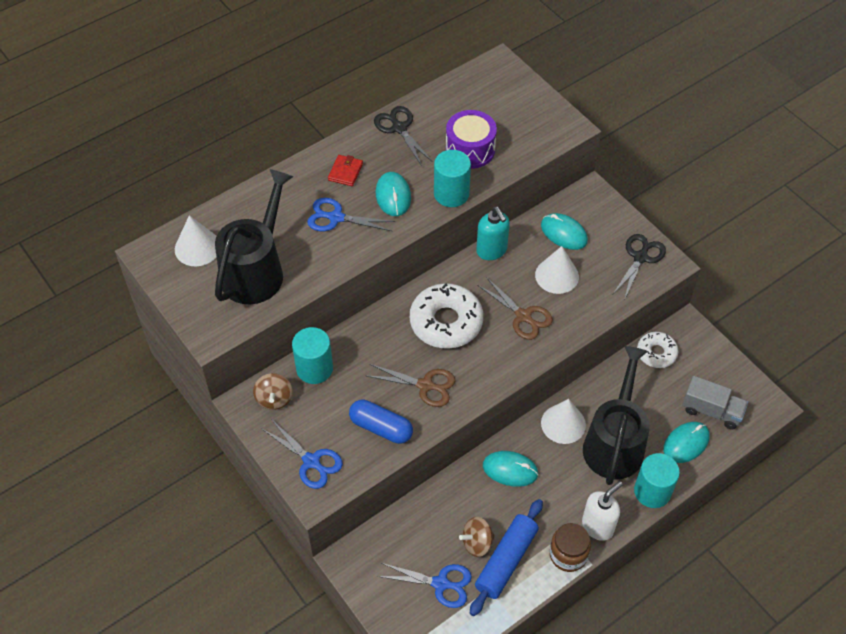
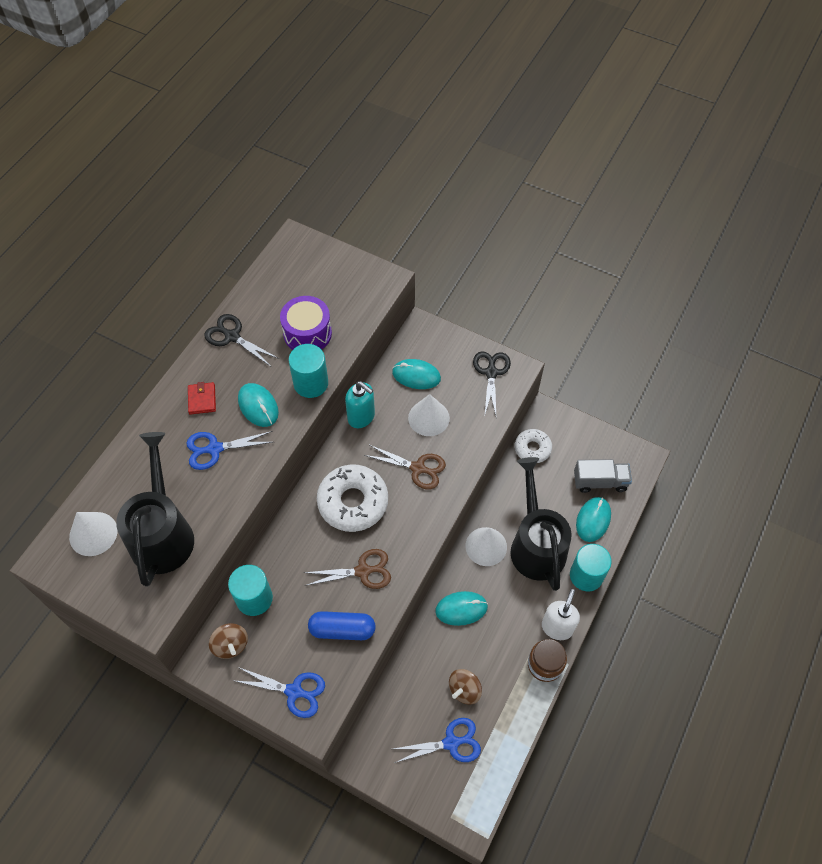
camera: 25 degrees left, 5 degrees up
(506, 561) = (496, 695): blue rolling pin -> none

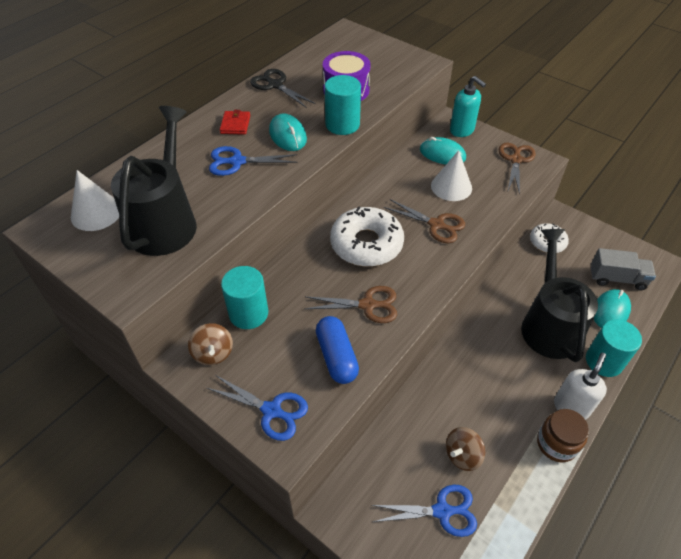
camera: 10 degrees right, 10 degrees down
(342, 629) = (336, 356): blue capsule -> blue capsule turned 60 degrees clockwise
(361, 417) = (385, 178): turquoise soap dispenser -> turquoise soap dispenser (462, 130)
(461, 609) = (465, 373): turquoise mouse -> none
(486, 546) = (495, 318): white cone -> none
(491, 373) = (516, 160): black scissors -> brown scissors

